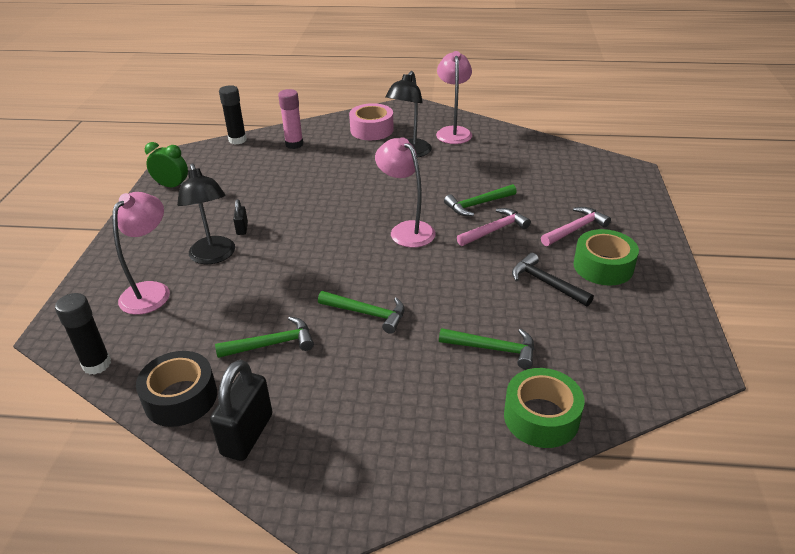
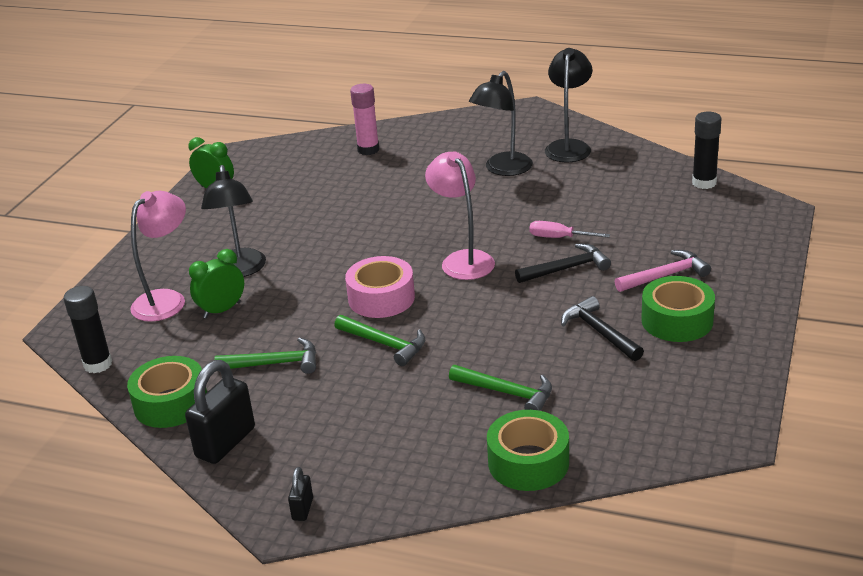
camera: 15 degrees right, 5 degrees down
(180, 398) = (171, 403): black tape -> green tape
(207, 296) = (222, 310): none -> green clock
(237, 140) = (304, 140): black glue stick -> black glue stick (704, 183)
(242, 229) = (279, 243): black padlock -> black padlock (302, 509)
(371, 130) = (468, 138): pink tape -> pink tape (381, 298)
(453, 132) = (569, 146): pink lamp -> black lamp
(477, 205) = (559, 238): green hammer -> pink screwdriver
(495, 230) = (567, 268): pink hammer -> black hammer

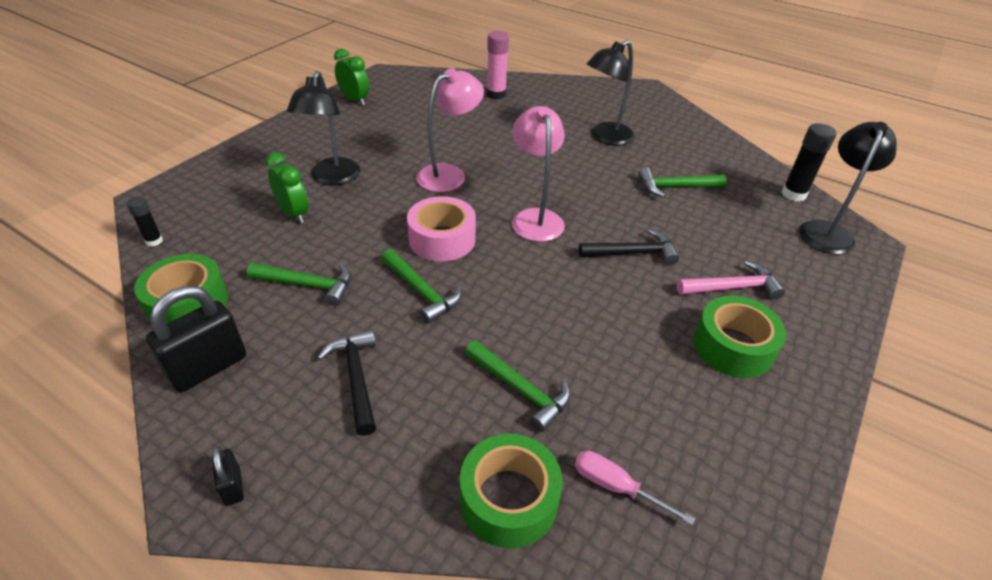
camera: 10 degrees right, 10 degrees up
(98, 364) = (154, 241): black glue stick -> black glue stick, size x0.59
(166, 300) = (254, 191): pink lamp -> pink lamp (449, 174)
(222, 310) = (294, 214): green clock -> green clock turned 75 degrees clockwise
(302, 509) = (233, 486): black padlock -> black padlock turned 45 degrees counterclockwise
(559, 238) = (635, 218): pink screwdriver -> pink screwdriver (616, 487)
(569, 146) = (672, 130): black lamp -> black lamp (827, 231)
(589, 201) = (675, 187): none -> green hammer
(599, 332) = (644, 338): black hammer -> black hammer (356, 378)

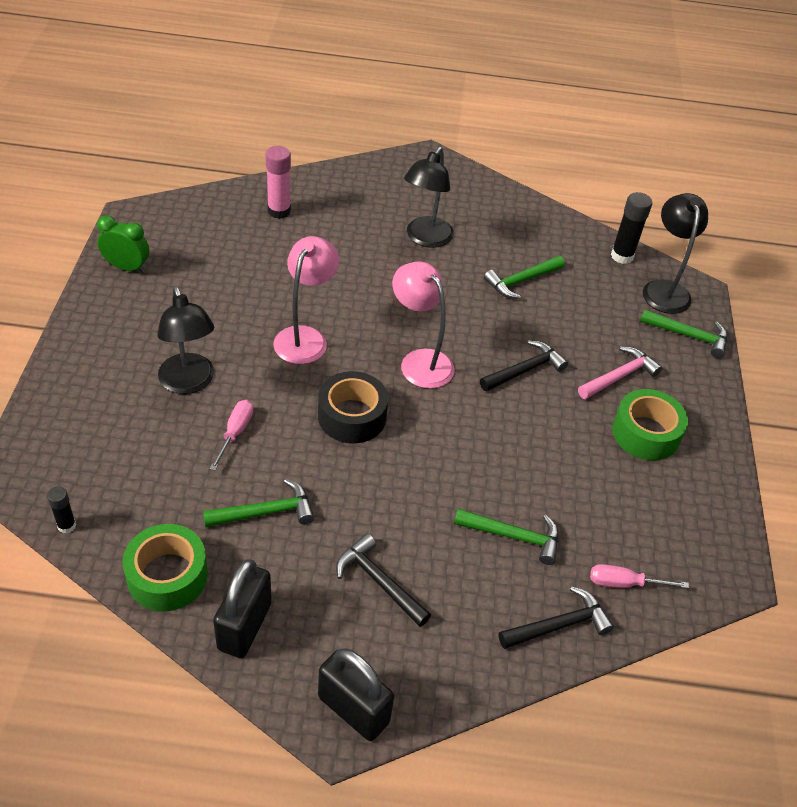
camera: 30 degrees left, 5 degrees up
(233, 486) = (353, 709): black padlock -> black padlock, size x2.04
(294, 214) = (185, 440): green clock -> none
(336, 221) = (235, 433): none -> pink screwdriver
(422, 292) = (373, 479): green hammer -> green hammer (689, 336)
(442, 239) = (352, 416): pink tape -> black tape
(509, 499) = (559, 625): green tape -> black hammer

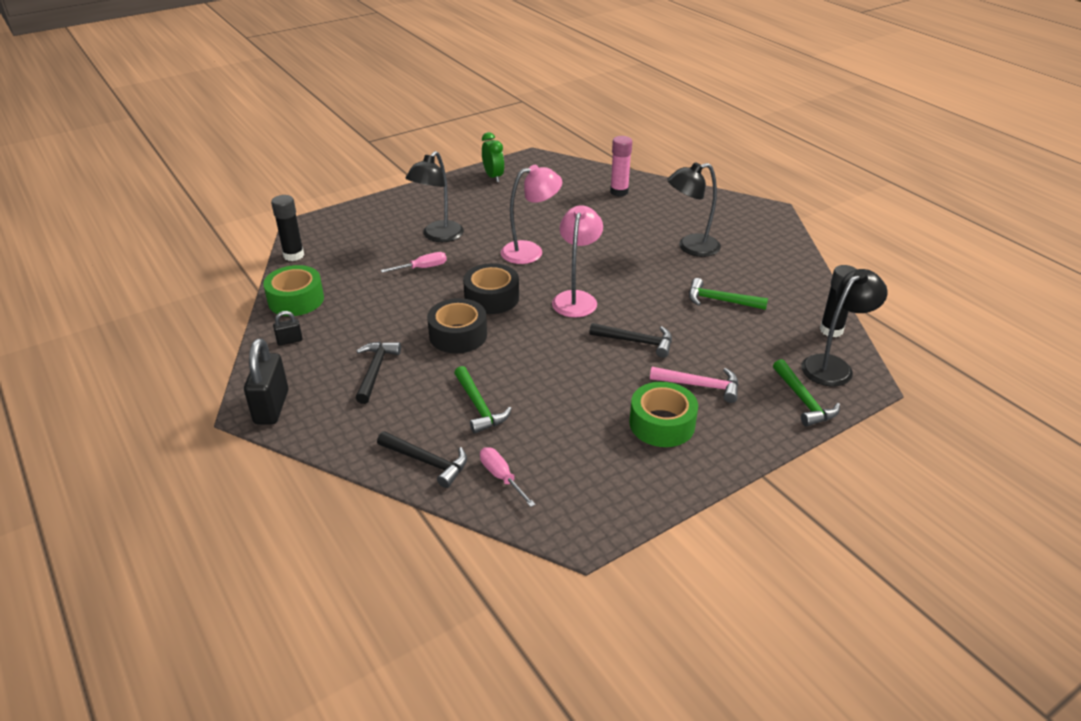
camera: 55 degrees right, 10 degrees down
(66, 526) = (293, 255): black glue stick -> black glue stick, size x1.71
(245, 626) = (289, 341): black padlock -> black padlock, size x0.49
(266, 512) = (378, 307): green hammer -> none
(387, 480) = (458, 335): none -> black tape

